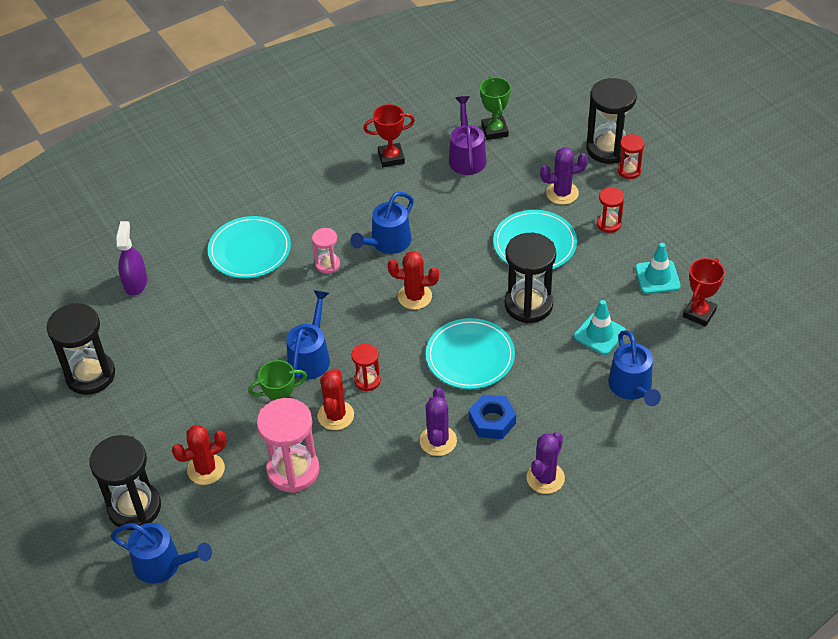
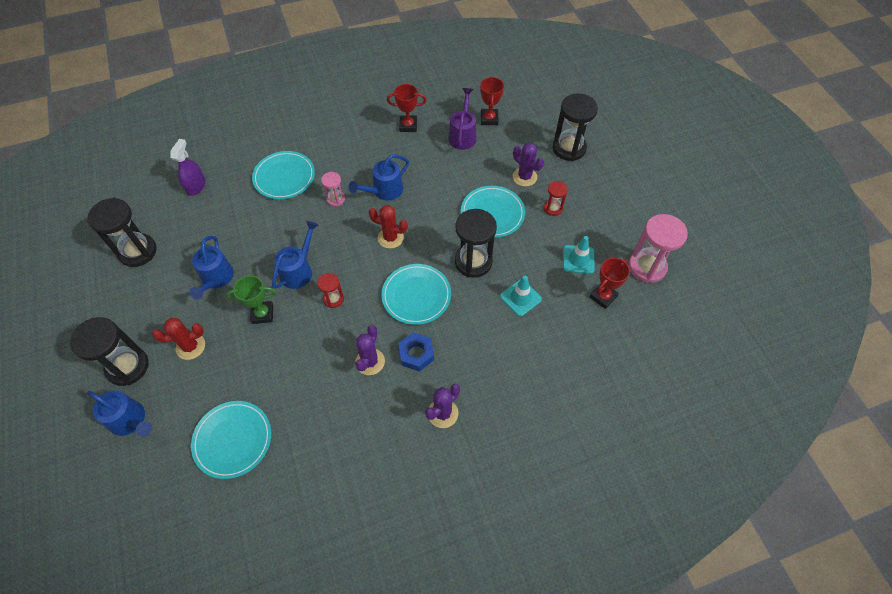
camera: 10 degrees right, 10 degrees up
(293, 470) = (253, 362): pink hourglass -> pink hourglass (647, 267)
(300, 558) = (233, 440): none -> turquoise plate
(335, 415) = (300, 323): red cactus -> none
(494, 130) = (489, 119): green trophy -> red trophy
(562, 193) = (524, 177): purple cactus -> purple cactus turned 45 degrees clockwise
(629, 171) = (580, 169): red hourglass -> none
(632, 388) = (533, 349): blue watering can -> blue watering can (216, 279)

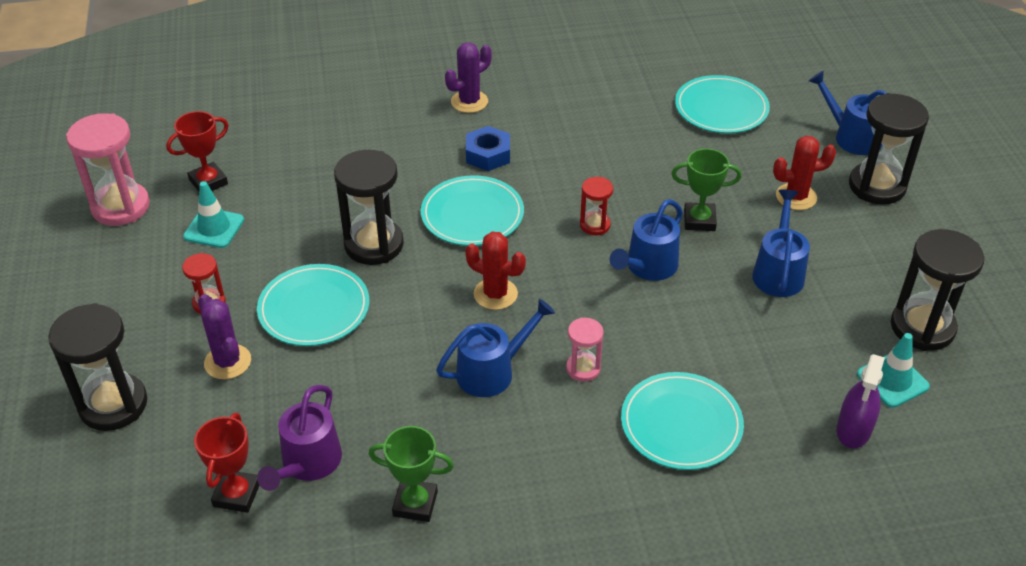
camera: 170 degrees left, 15 degrees down
(370, 361) = (550, 154): purple cactus -> none
(408, 126) = (415, 503): red trophy -> green trophy
(520, 298) = (324, 194): turquoise traffic cone -> turquoise traffic cone (892, 380)

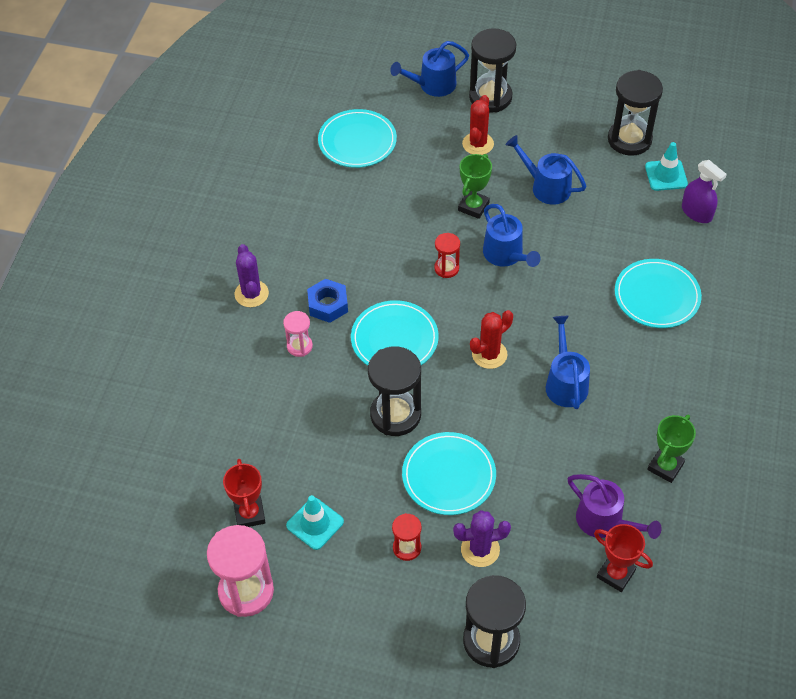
camera: 65 degrees left, 10 degrees up
(583, 368) = (586, 329): pink hourglass -> pink hourglass (299, 346)

